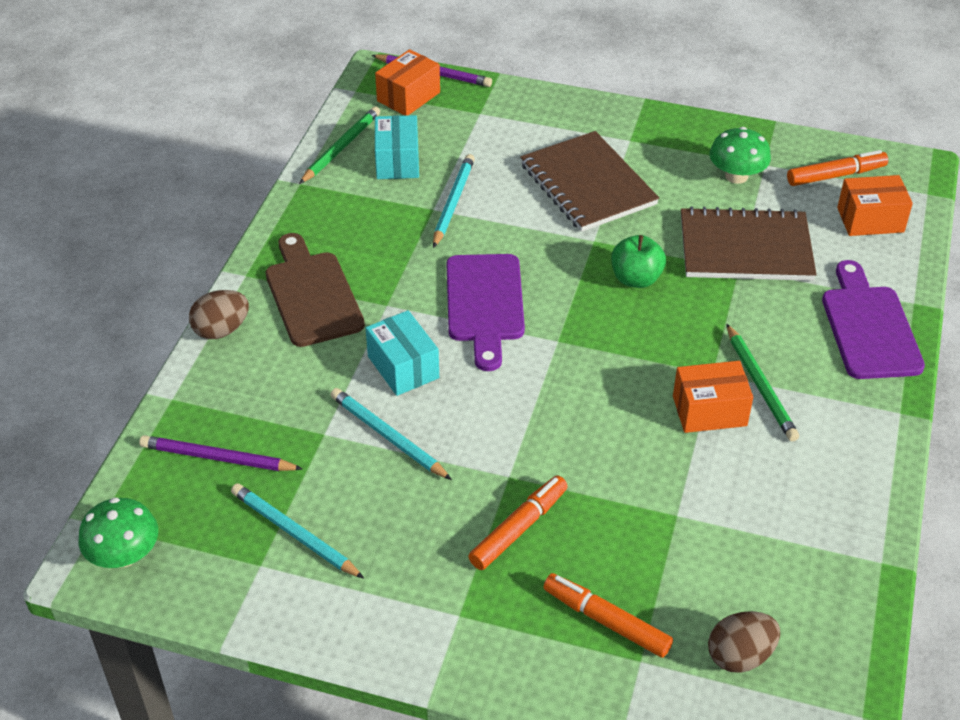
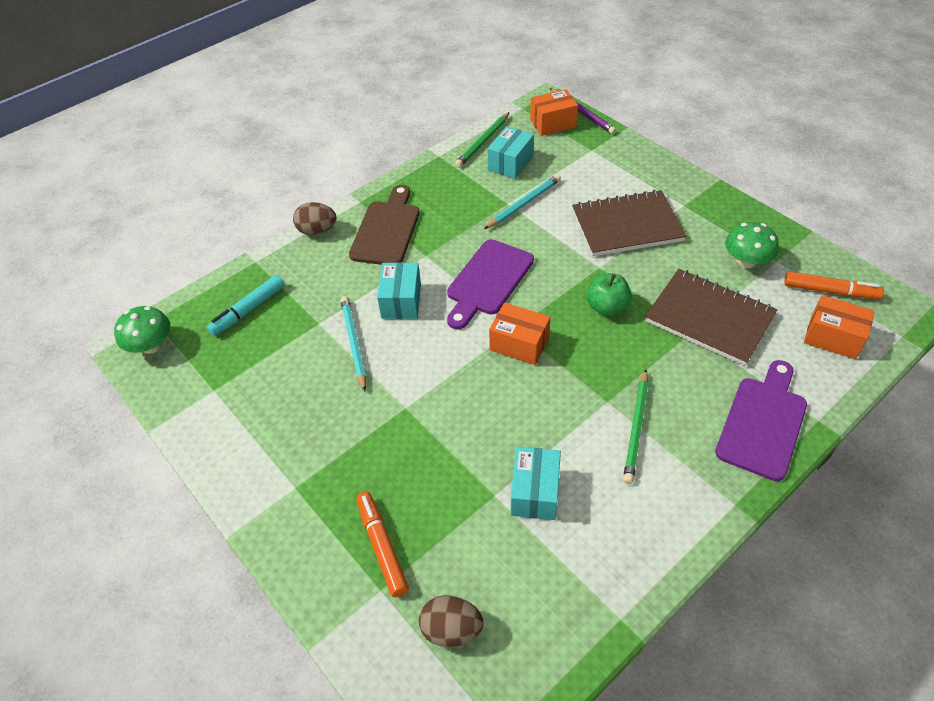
camera: 35 degrees right, 5 degrees up
(218, 458) = (248, 310): purple pencil -> turquoise marker
(294, 533) = (248, 380): turquoise pencil -> none
(341, 148) = (483, 142): green pencil -> green pencil turned 150 degrees clockwise
(519, 528) = (381, 448): orange marker -> none
(587, 184) = (627, 226): brown notebook -> brown notebook turned 75 degrees clockwise
(709, 411) = (581, 429): orange box -> orange box (519, 344)
(713, 492) = (534, 492): none -> turquoise box

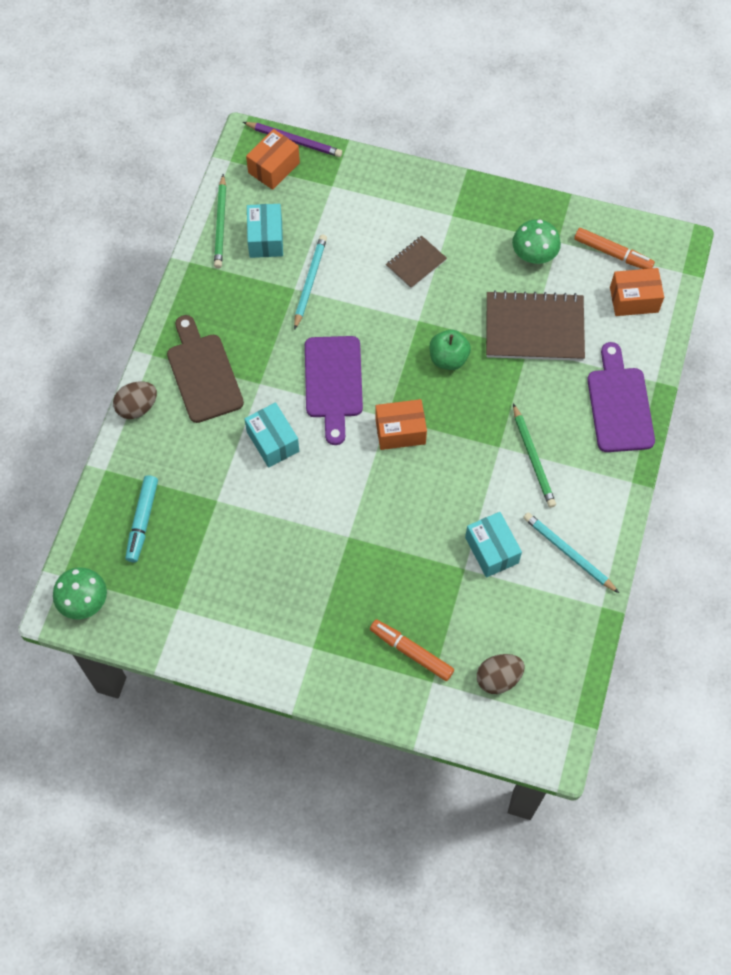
camera: 35 degrees left, 15 degrees up
(354, 343) = (263, 503): turquoise pencil -> turquoise pencil (568, 553)
(627, 226) = (416, 263): brown notebook -> brown notebook, size x0.52
(830, 291) = (612, 253): orange marker -> orange marker turned 45 degrees clockwise

